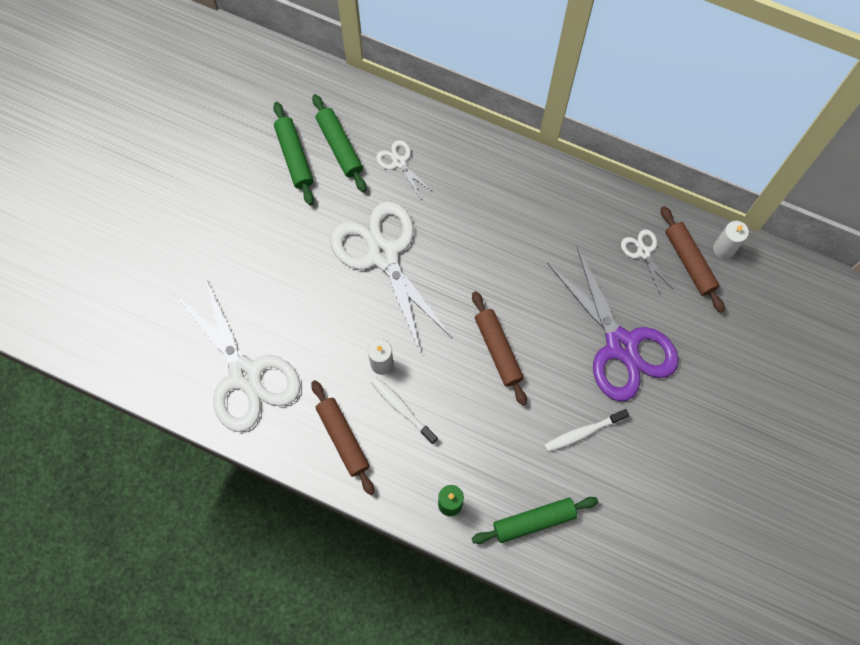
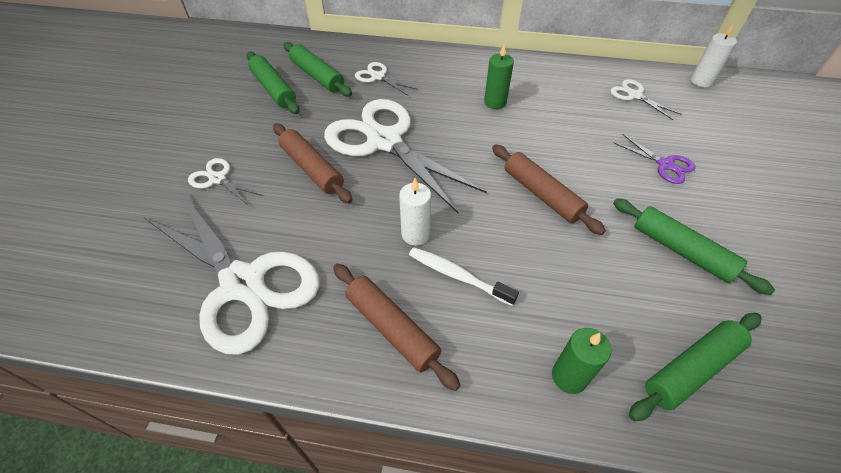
camera: 15 degrees left, 20 degrees down
(233, 264) = (217, 179): none -> white scissors
(502, 228) = (495, 102): none -> green candle
(583, 432) = (681, 251): white toothbrush -> green rolling pin
(621, 345) = (665, 164): purple scissors -> purple scissors, size x0.44
(689, 262) = (679, 94): brown rolling pin -> brown rolling pin (312, 169)

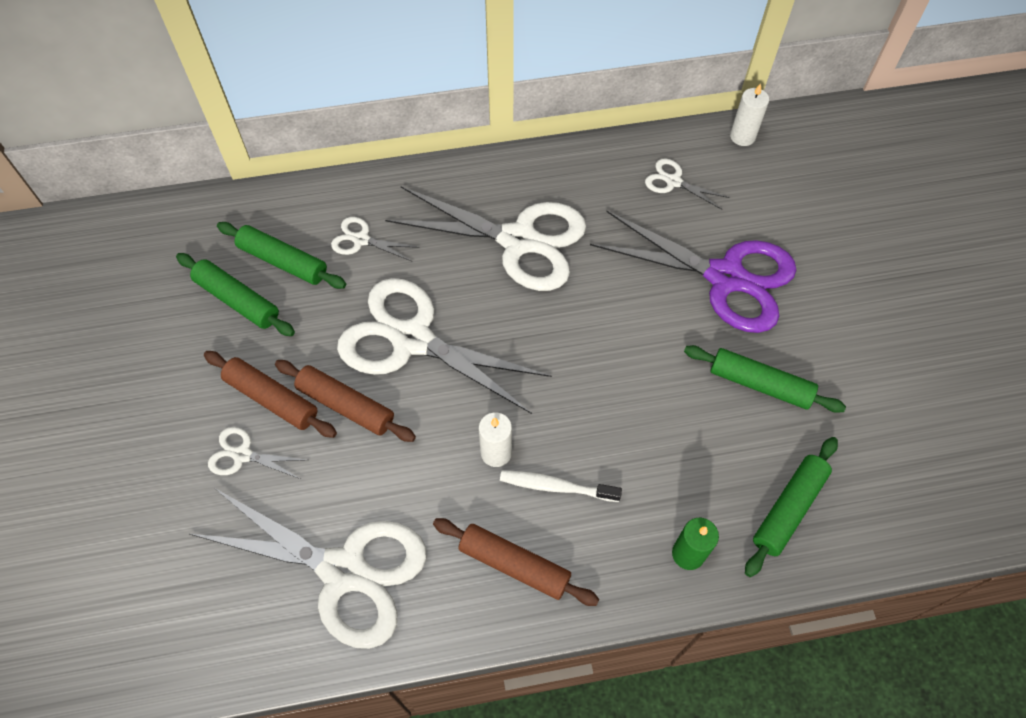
camera: 20 degrees left, 10 degrees up
(495, 102) = (518, 240): green candle -> white scissors
(541, 194) = (609, 359): brown rolling pin -> brown rolling pin (272, 399)
(665, 164) = (725, 277): purple scissors -> purple scissors, size x2.30

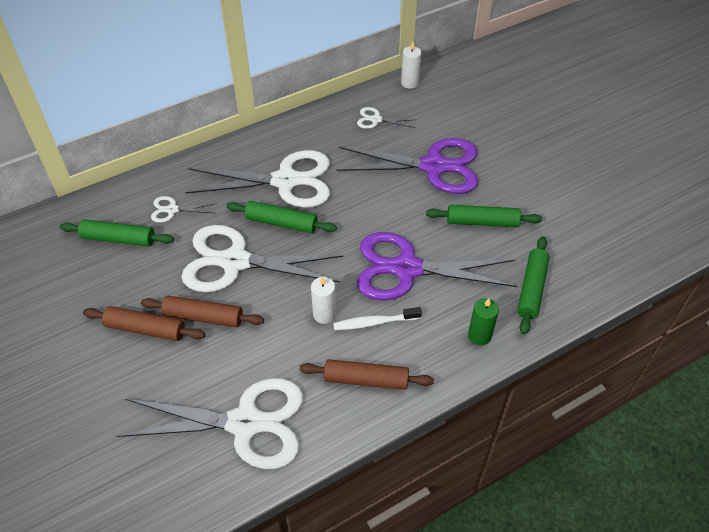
camera: 20 degrees left, 10 degrees down
(237, 300) = (93, 273): green rolling pin -> green rolling pin (281, 223)
(242, 455) = (137, 372): white scissors -> none
(628, 422) = (406, 269): none -> purple scissors

